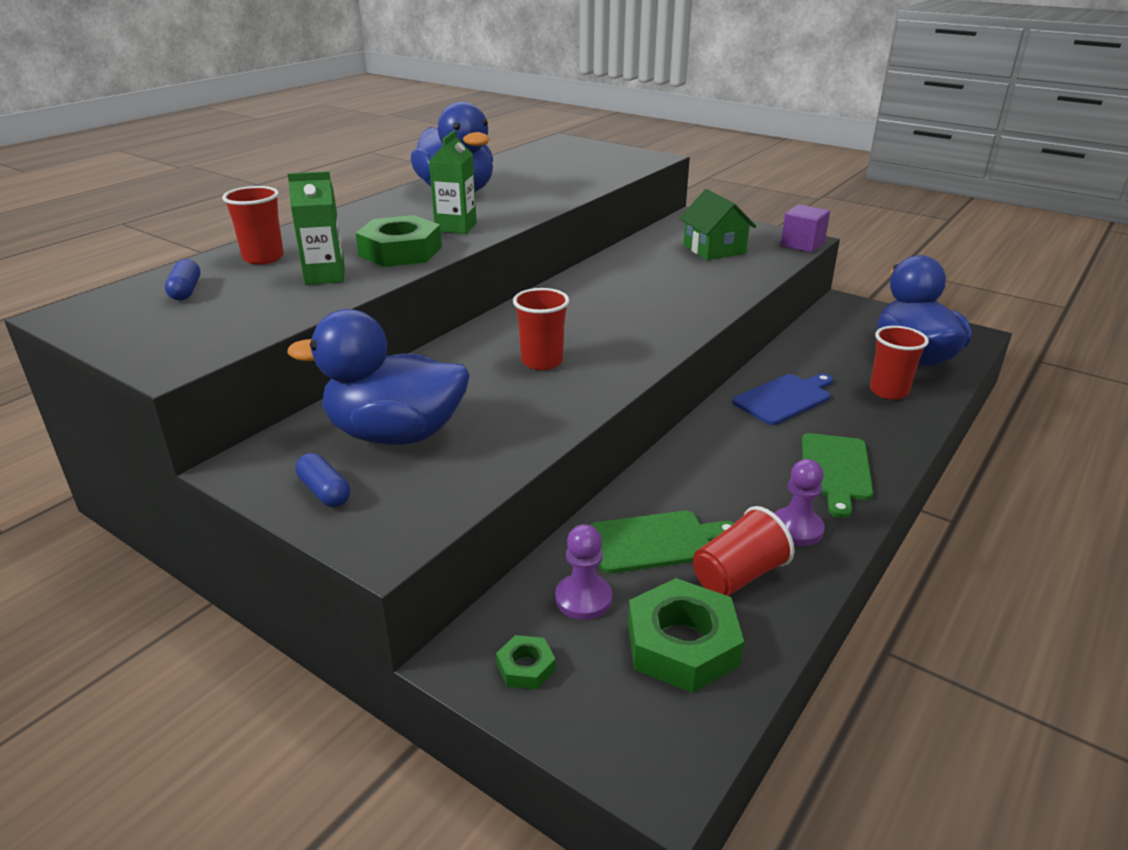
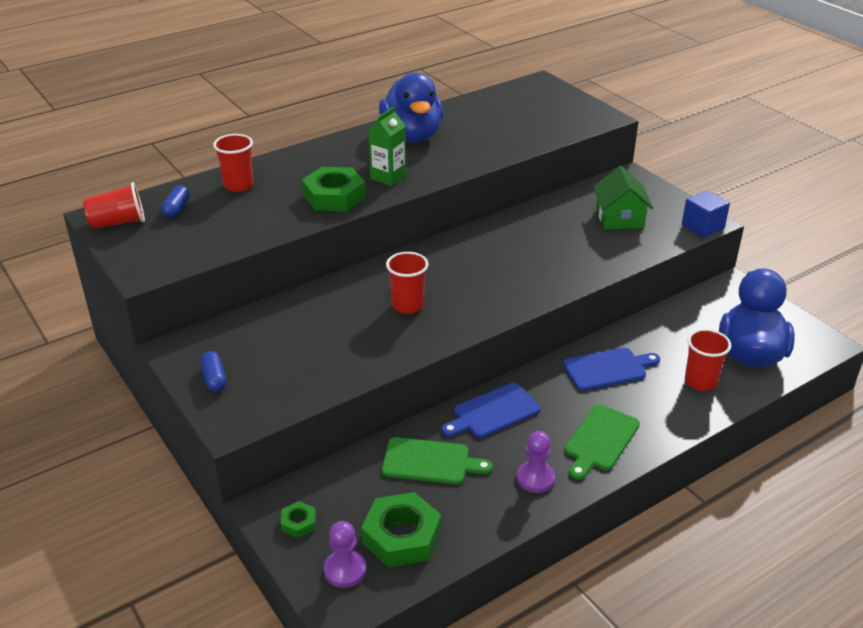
camera: 20 degrees right, 5 degrees up
(325, 276) = (270, 212): green carton -> none
(395, 434) = (277, 345): blue duck -> none
(583, 599) = (358, 489): purple pawn -> purple pawn (345, 570)
(692, 468) = (493, 412): none -> blue cutting board
(738, 576) = (469, 501): red cup -> red cup (118, 222)
(802, 244) = (702, 227): purple cube -> blue cube

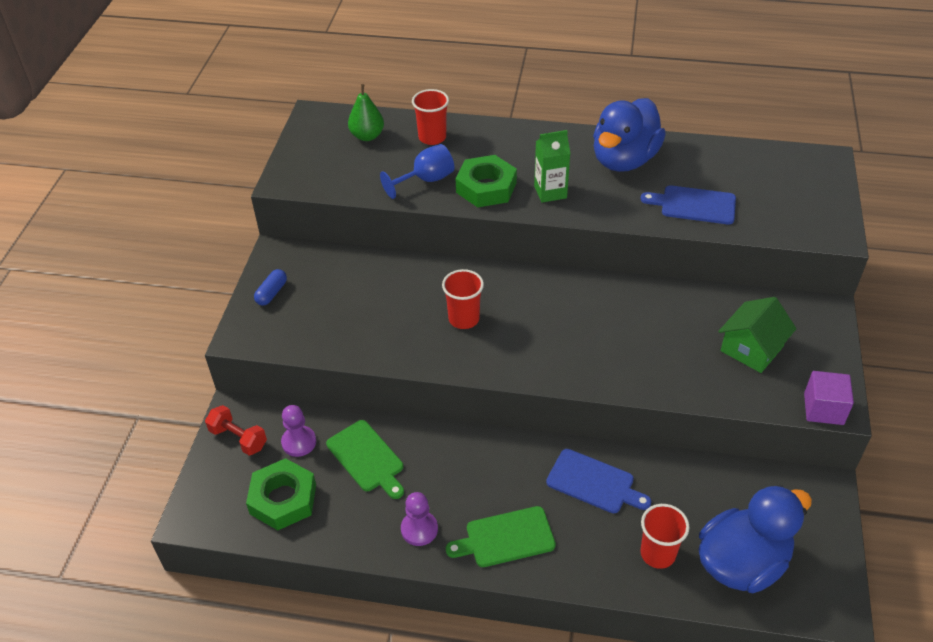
camera: 45 degrees right, 10 degrees up
(118, 222) = (318, 127): red cup -> none
(176, 209) = (367, 136): blue capsule -> green pear
(277, 214) = (426, 180): none -> blue goblet
(298, 523) = (238, 438): green nut -> red dumbbell
(345, 570) = (224, 494): purple pawn -> purple pawn (299, 442)
(493, 412) = (457, 452): blue cutting board -> blue cutting board (694, 205)
(702, 227) = (823, 409): blue cube -> purple cube

